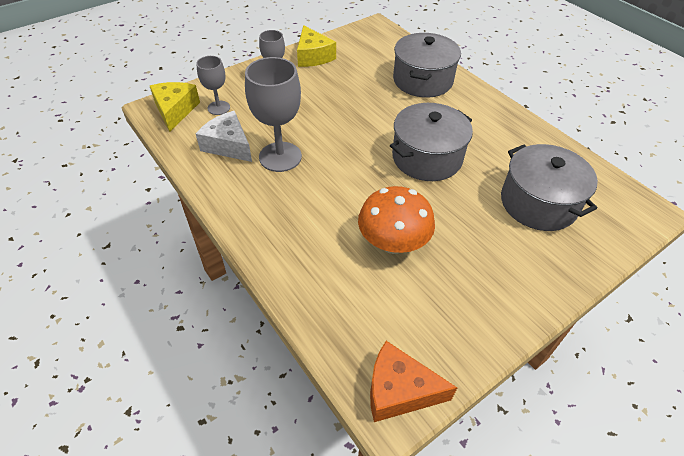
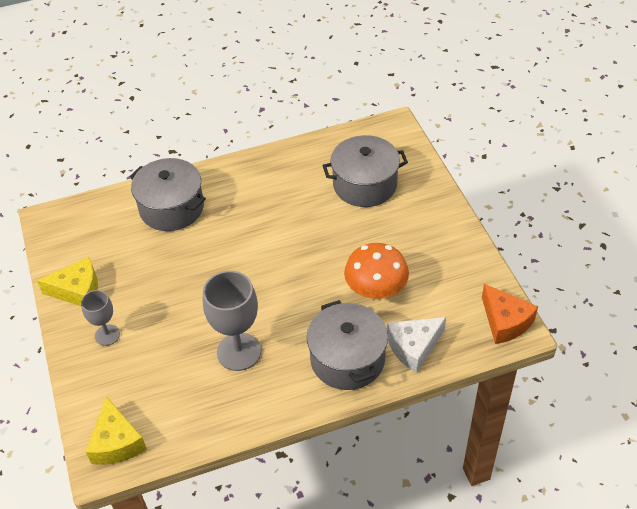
camera: 70 degrees left, 0 degrees up
(175, 110) = (116, 442): yellow cheese -> yellow cheese turned 120 degrees counterclockwise
(218, 108) = (132, 397): grey goblet -> none
(228, 145) = (202, 395): white cheese -> white cheese (413, 347)
(399, 390) = (505, 322): orange cheese -> orange cheese turned 60 degrees counterclockwise
(427, 157) = (285, 238): grey pot -> grey pot (347, 359)

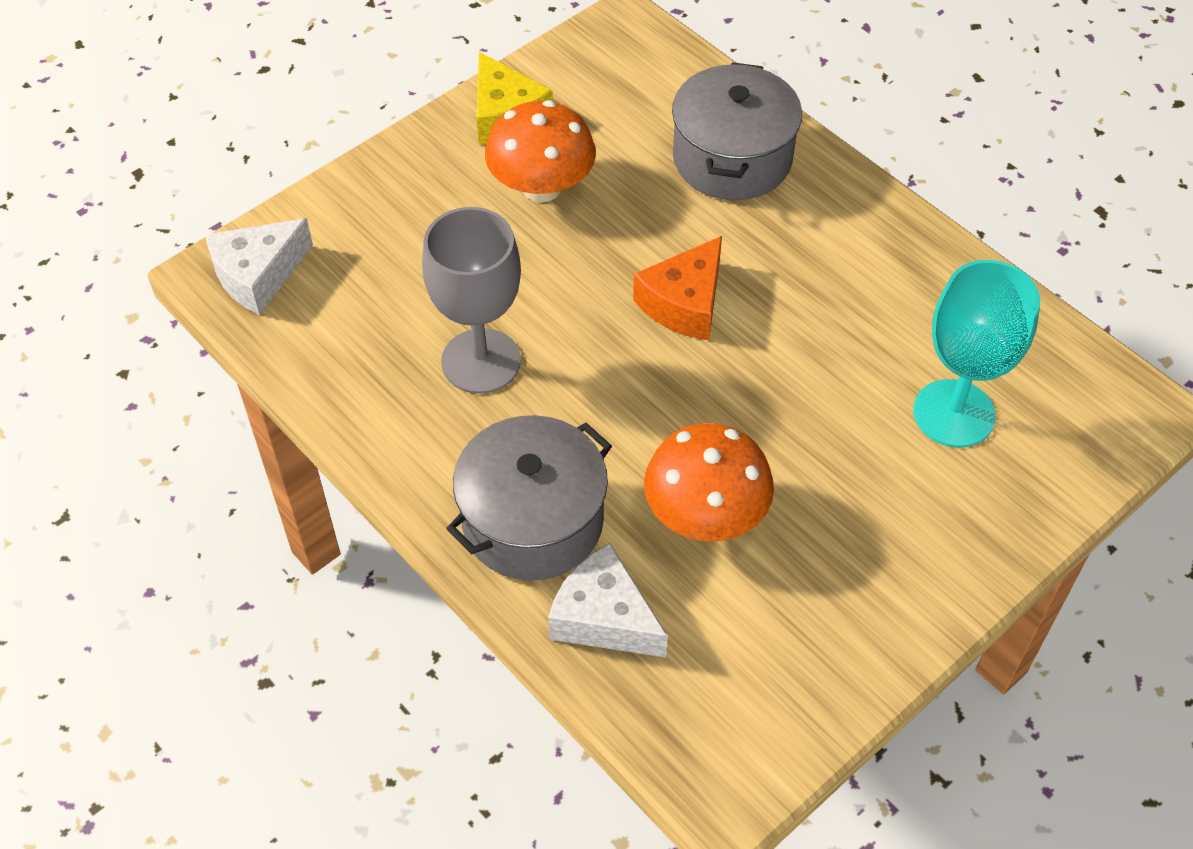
camera: 65 degrees right, 5 degrees up
(107, 335) = (440, 185): grey goblet -> none
(116, 442) = (258, 275): yellow cheese -> white cheese
(139, 290) = (541, 187): none -> orange mushroom
(365, 184) = (954, 413): grey pot -> turquoise goblet
(505, 322) = (736, 761): orange cheese -> orange cheese (684, 303)

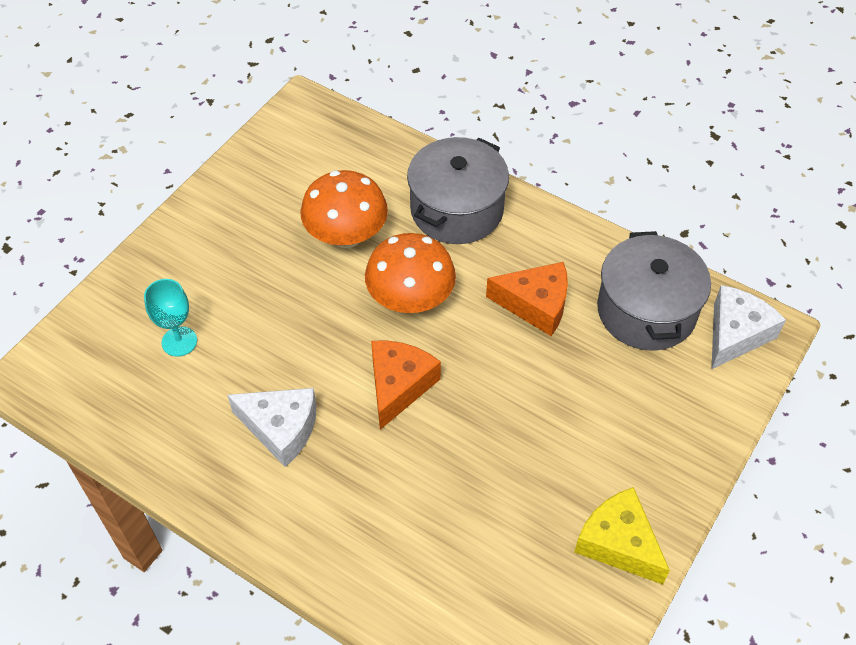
camera: 165 degrees right, 0 degrees up
(481, 361) = (536, 304): grey goblet -> orange cheese
(541, 187) = (553, 469): orange mushroom -> orange mushroom (410, 299)
(604, 617) = (394, 167): white cheese -> white cheese (281, 429)
(732, 158) = (392, 544): grey pot -> grey pot (646, 310)
(954, 413) = (179, 341): turquoise goblet -> turquoise goblet, size x0.58

